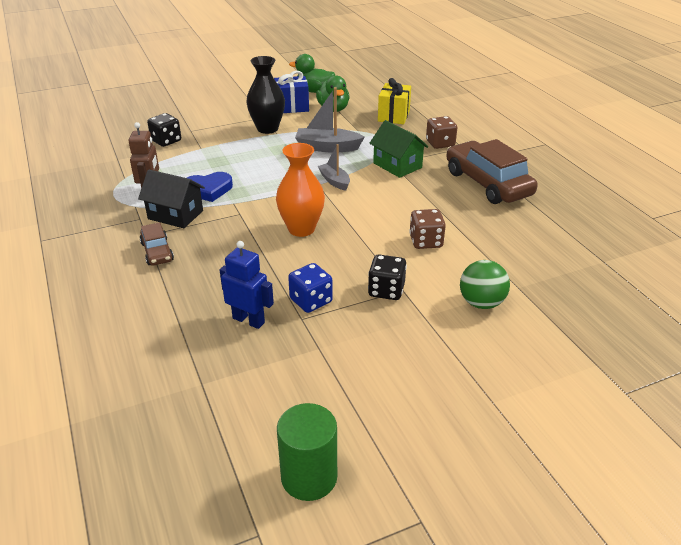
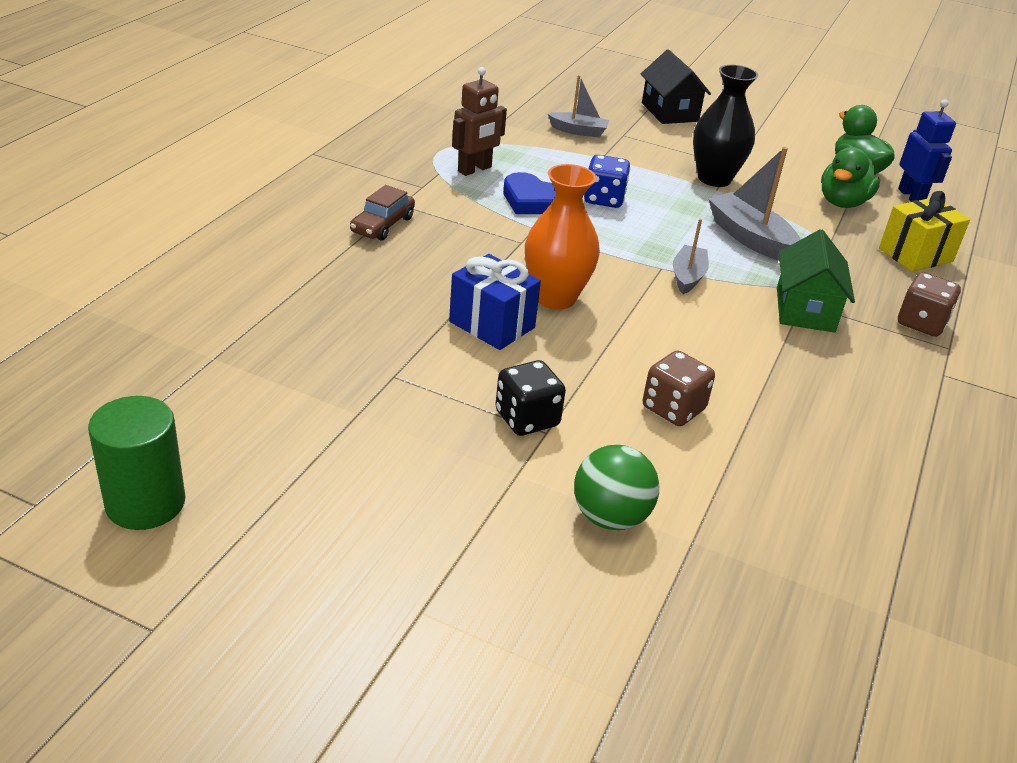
camera: 45 degrees right, 0 degrees up
(166, 141) = (579, 131): black dice -> grey boat
(175, 215) = (459, 204): black house -> black house (669, 112)
(249, 320) = (346, 339): blue robot -> blue robot (911, 196)
(292, 107) = (790, 172): blue gift -> blue gift (492, 325)
(311, 301) = (432, 368): blue dice -> blue dice (604, 199)
(487, 183) = (897, 409): brown car -> none

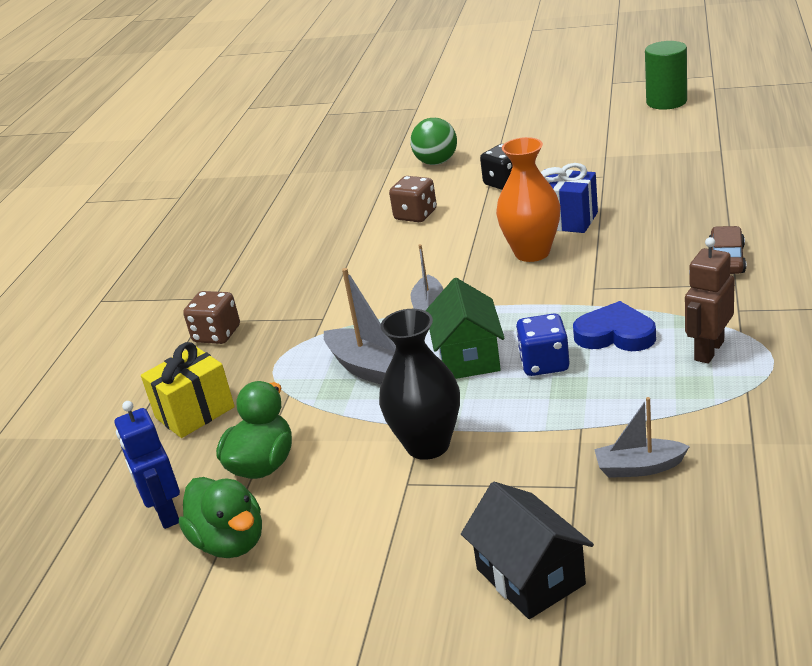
camera: 175 degrees right, 5 degrees down
(805, 310) = (320, 312): green house -> green house (468, 357)

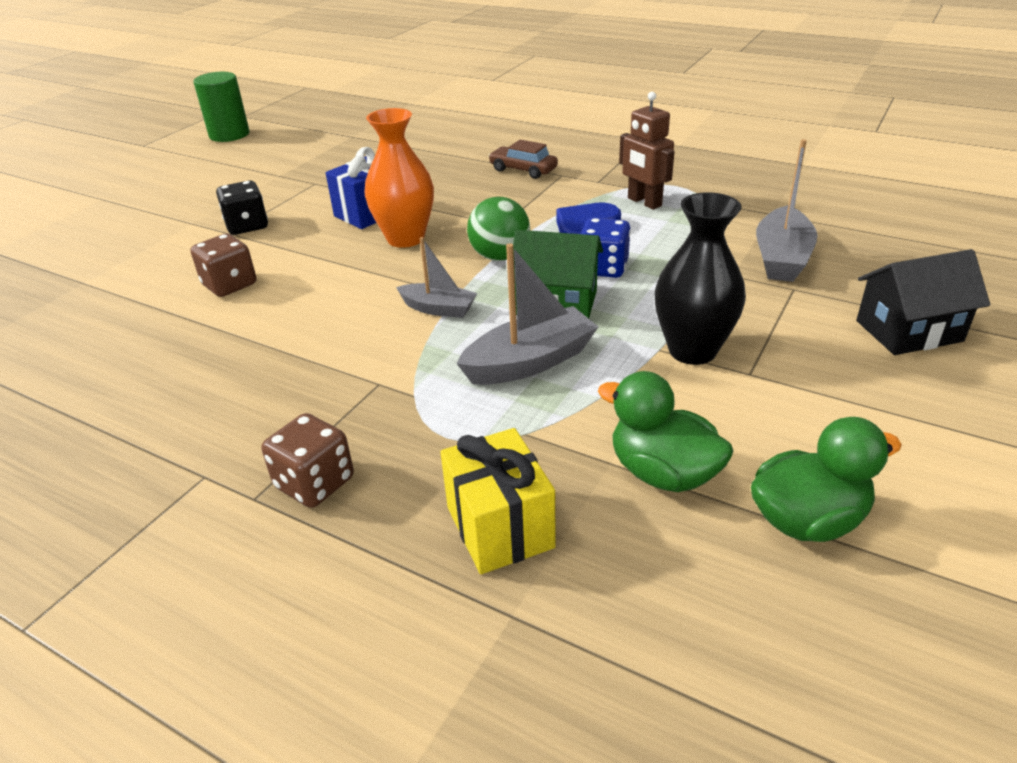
camera: 75 degrees left, 5 degrees up
(165, 513) = (723, 581): blue robot -> none
(436, 162) = (129, 253): green ball -> green ball (500, 257)
(639, 467) = (781, 258): grey boat -> grey boat, size x1.58

